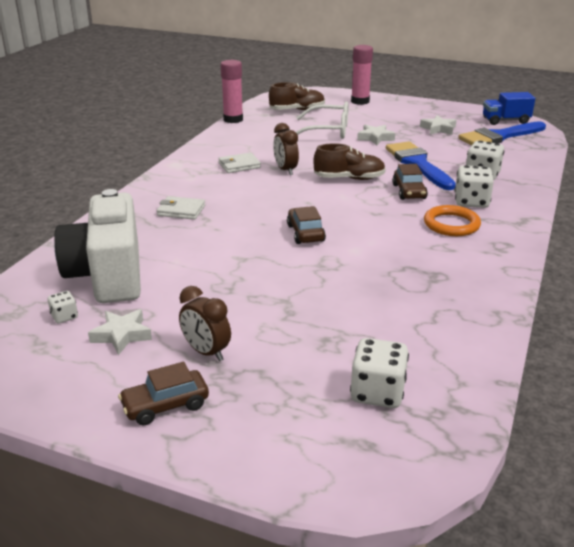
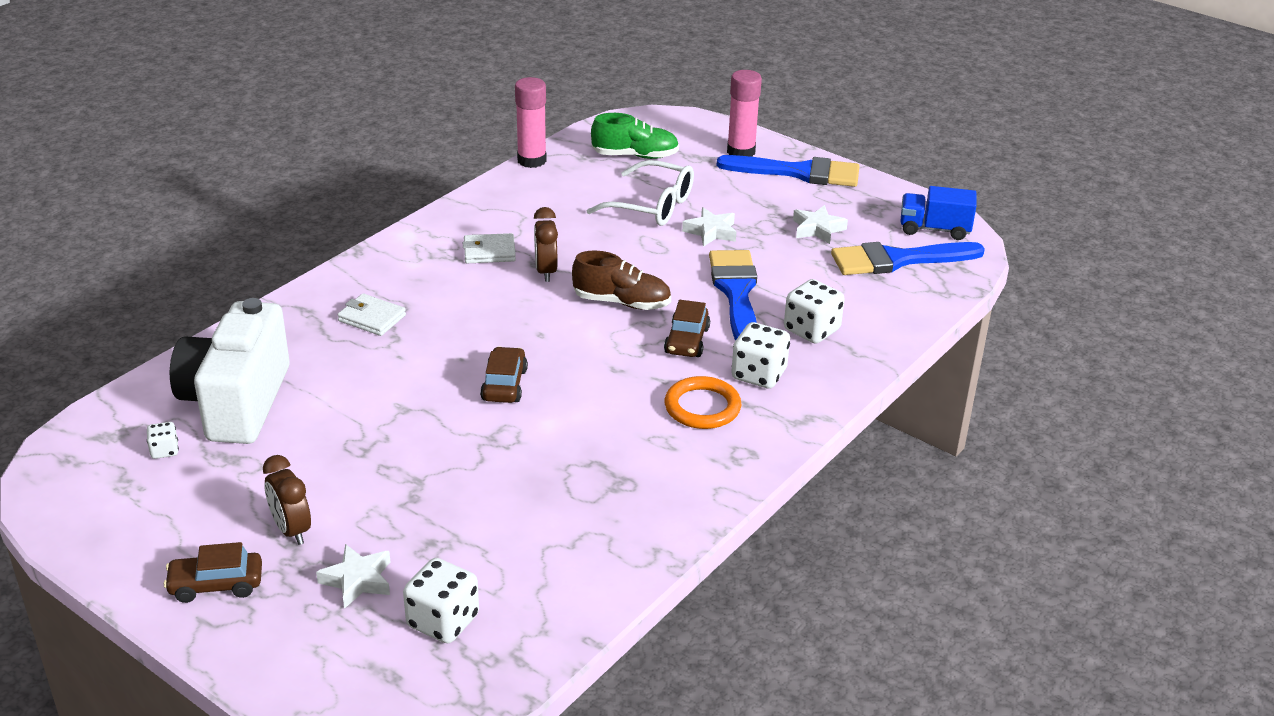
camera: 15 degrees right, 5 degrees up
(122, 335) = (213, 488): white star -> white star (357, 580)
(297, 110) = (635, 156): brown shoe -> green shoe
(402, 106) = (798, 172): none -> blue brush

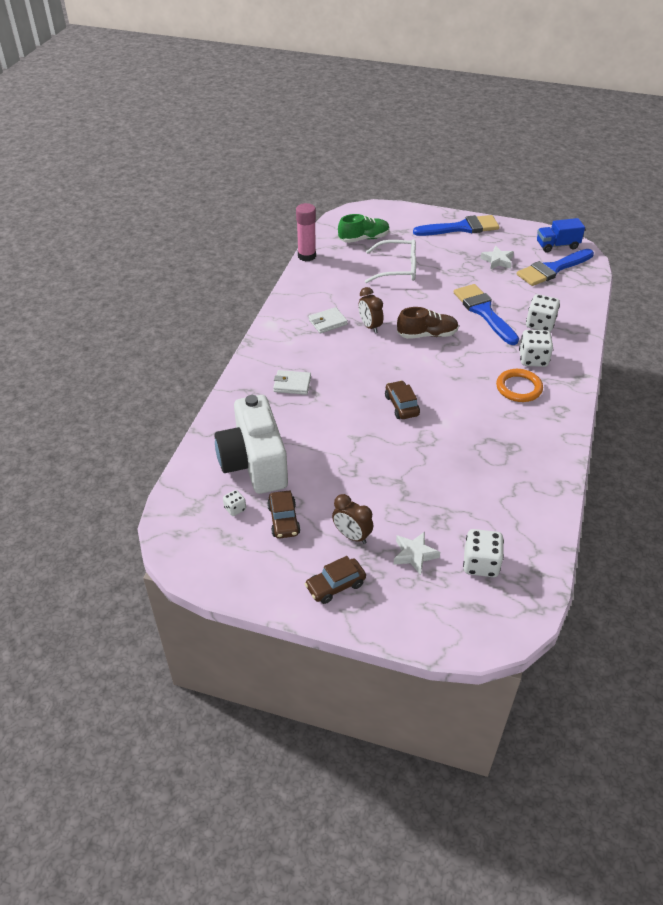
camera: 20 degrees left, 10 degrees up
(687, 341) = (480, 349): brown car -> brown car (284, 520)
(711, 232) = (442, 277): white star -> none
(741, 152) = (420, 222): pink glue stick -> none

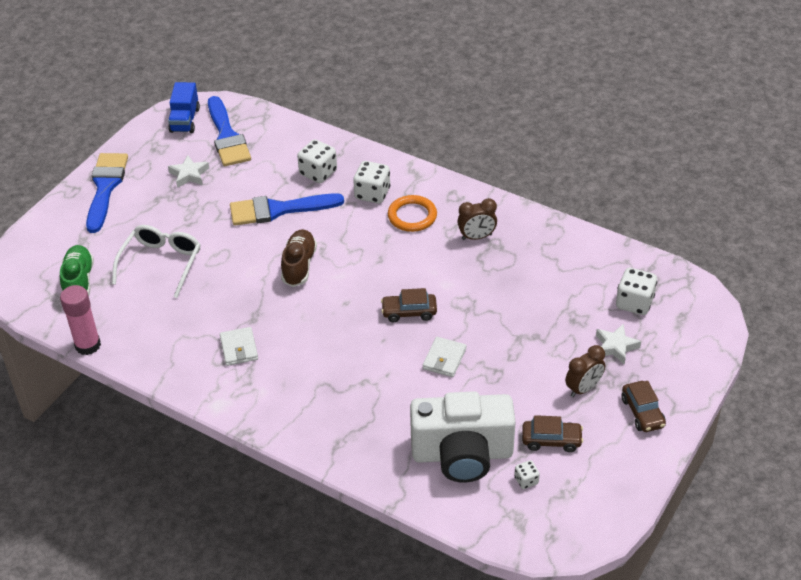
camera: 75 degrees left, 0 degrees up
(292, 384) = (342, 401): white wallet -> white wallet (444, 359)
(370, 326) = (263, 311): brown clock -> brown clock (476, 237)

